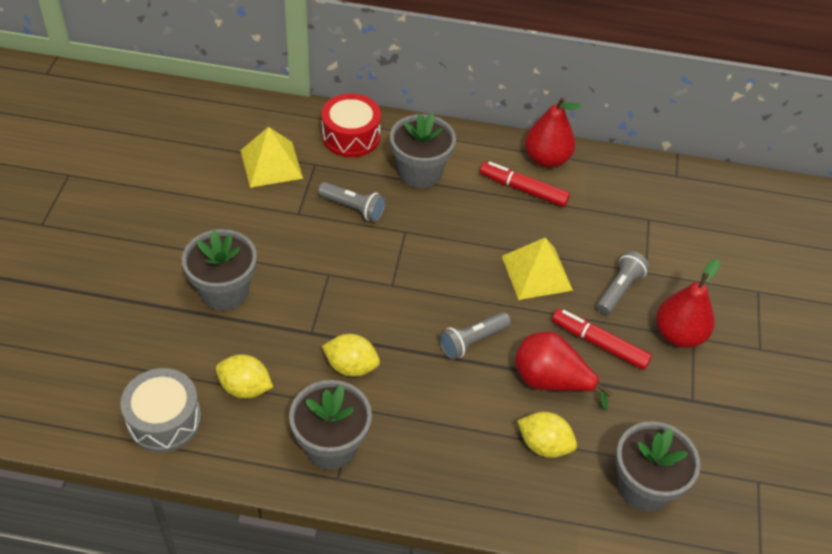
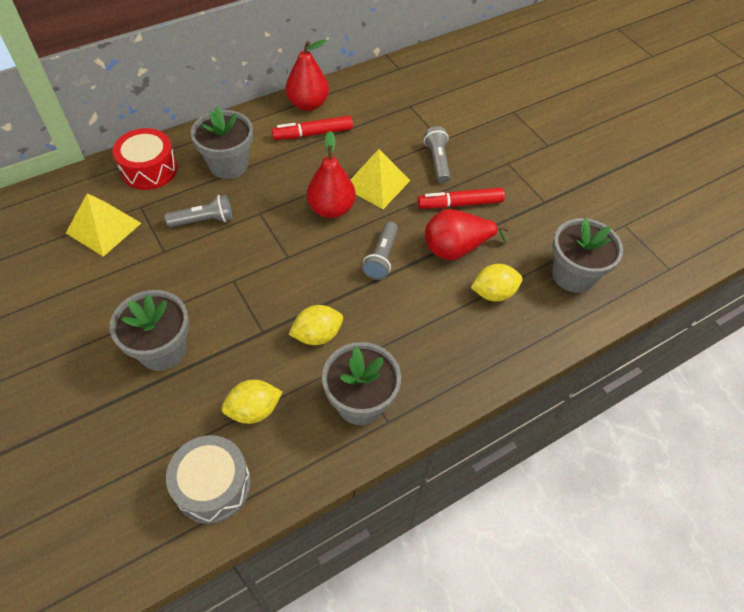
camera: 40 degrees left, 5 degrees up
(678, 335) = (498, 166): red pear -> red pear (331, 209)

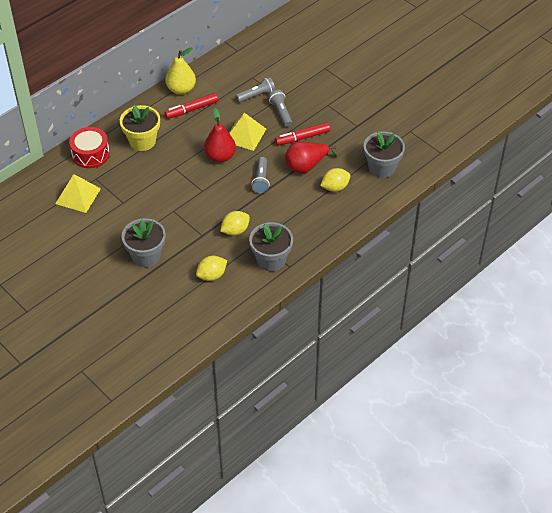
camera: 10 degrees left, 5 degrees down
(204, 220) = (140, 179): grey flashlight -> grey flashlight (257, 95)
(213, 485) = (202, 314): grey drum -> none
(228, 165) = (142, 141): grey flower pot -> yellow flower pot
(308, 104) = (181, 89): red pear -> yellow pear

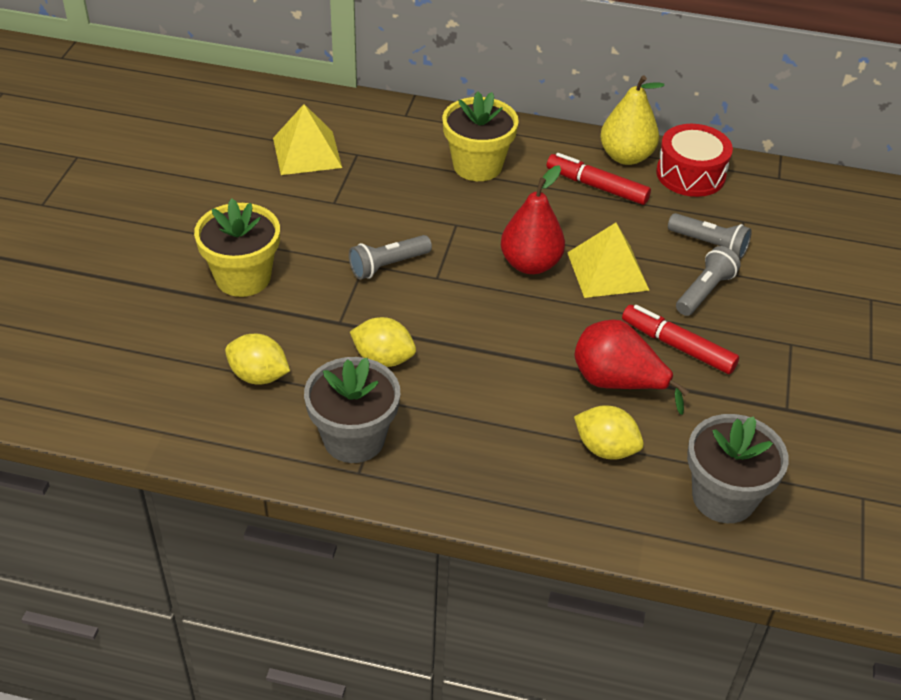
camera: 55 degrees right, 5 degrees down
(90, 154) = (400, 128): red drum -> red drum (690, 174)
(146, 256) = (243, 277): grey flower pot -> yellow flower pot
(261, 180) = (527, 338): grey flashlight -> grey flashlight (388, 265)

